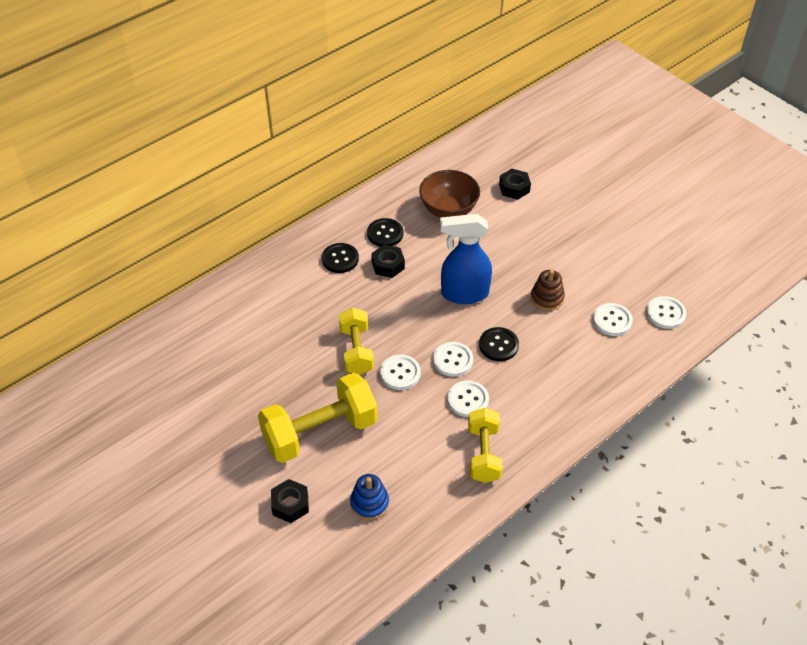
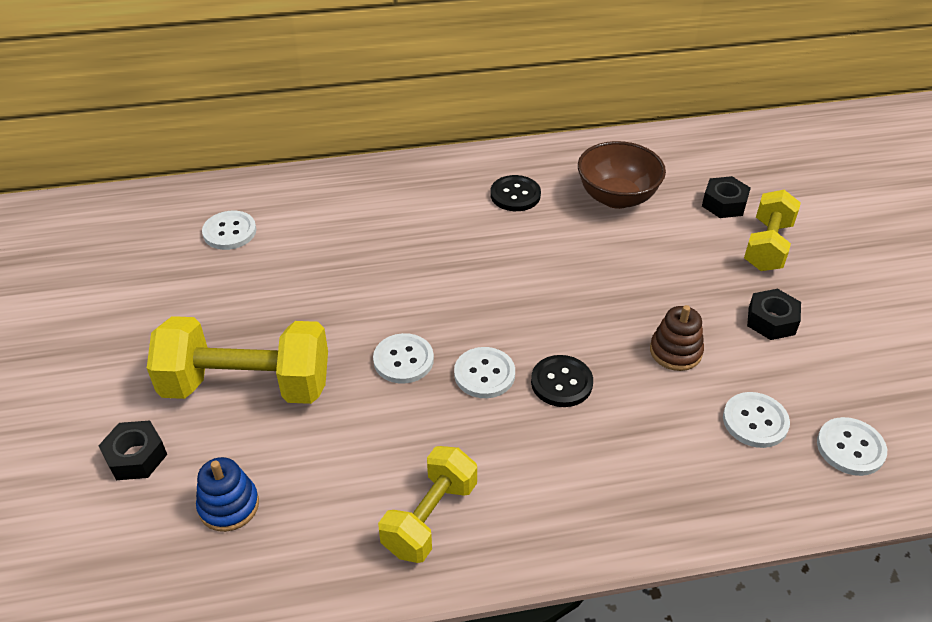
camera: 30 degrees right, 5 degrees down
(340, 259) = (438, 202): black button -> none
(356, 350) = (372, 310): yellow dumbbell -> yellow dumbbell (767, 246)
(388, 265) = (490, 230): black nut -> black nut (771, 321)
(464, 294) = (562, 300): blue spray bottle -> none
(468, 400) = (465, 434): white button -> white button (229, 232)

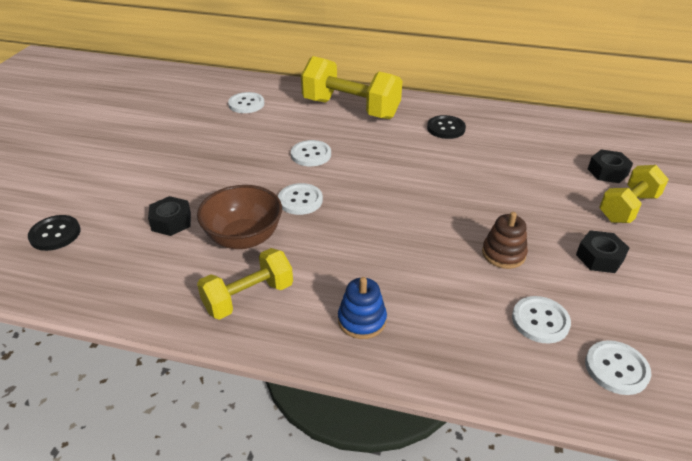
camera: 25 degrees right, 5 degrees down
(136, 456) = (103, 202): black nut -> black nut (171, 222)
(229, 505) = (132, 246): blue stacking toy -> blue stacking toy (362, 320)
(247, 385) = (193, 185): yellow dumbbell -> yellow dumbbell (351, 109)
(484, 374) = (349, 225): white button -> white button (311, 154)
(561, 382) = (400, 246): black button -> black button (55, 234)
(617, 197) = (521, 147): brown bowl -> brown bowl (244, 238)

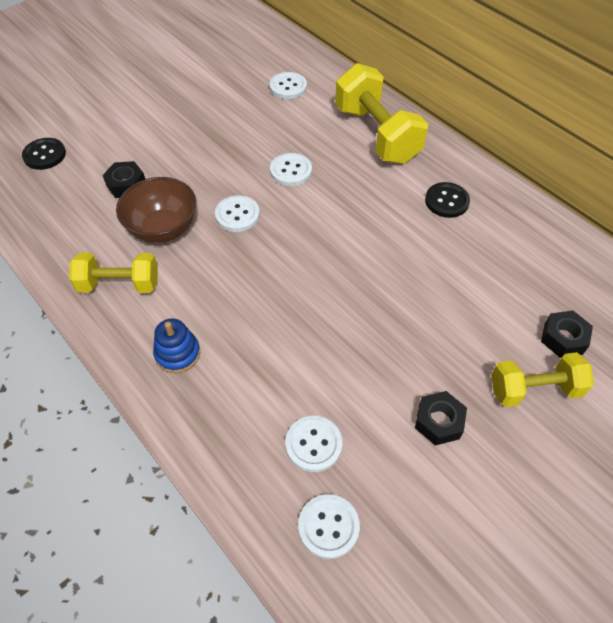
camera: 35 degrees right, 15 degrees up
(503, 254) = (353, 364): brown stacking toy -> none

